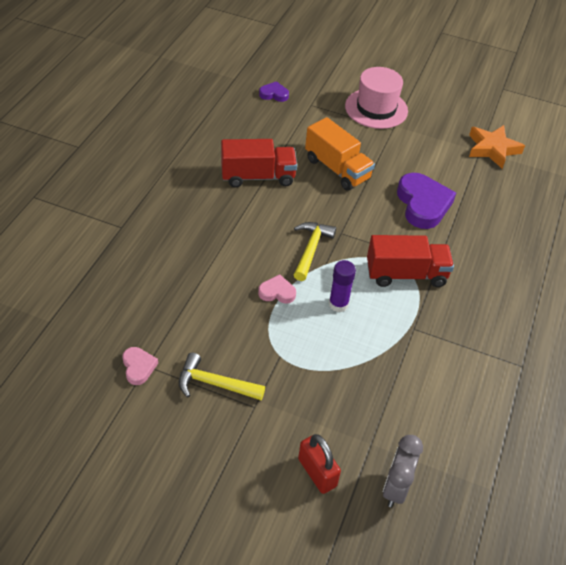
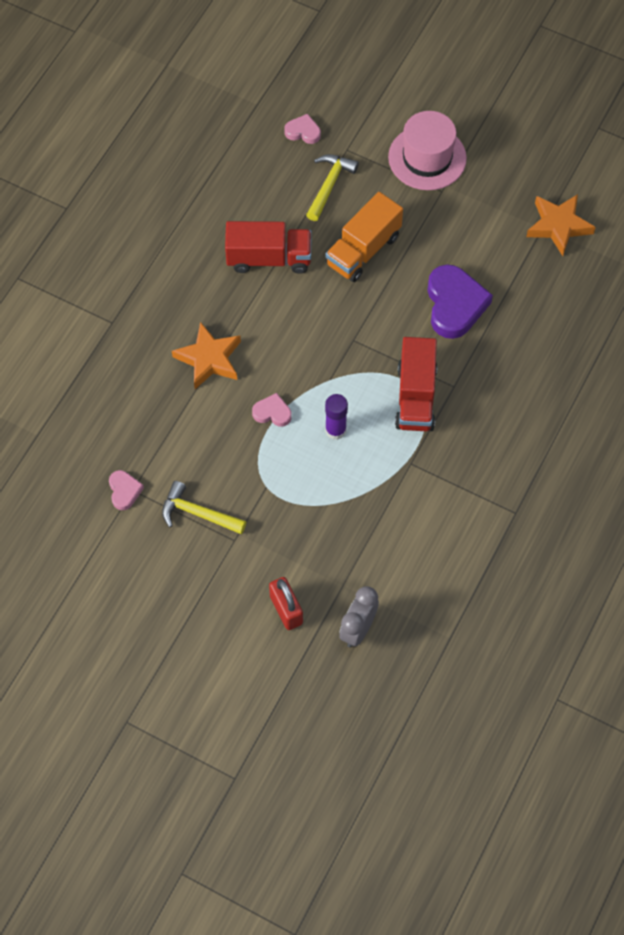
camera: 10 degrees right, 15 degrees up
(213, 252) = (209, 359): none -> orange star
(274, 94) = (303, 132): purple heart -> pink heart
(311, 249) = (316, 360): yellow hammer -> yellow hammer (329, 185)
(337, 169) = (363, 250): orange truck -> orange truck turned 75 degrees clockwise
(406, 274) = (415, 397): red truck -> red truck turned 90 degrees clockwise

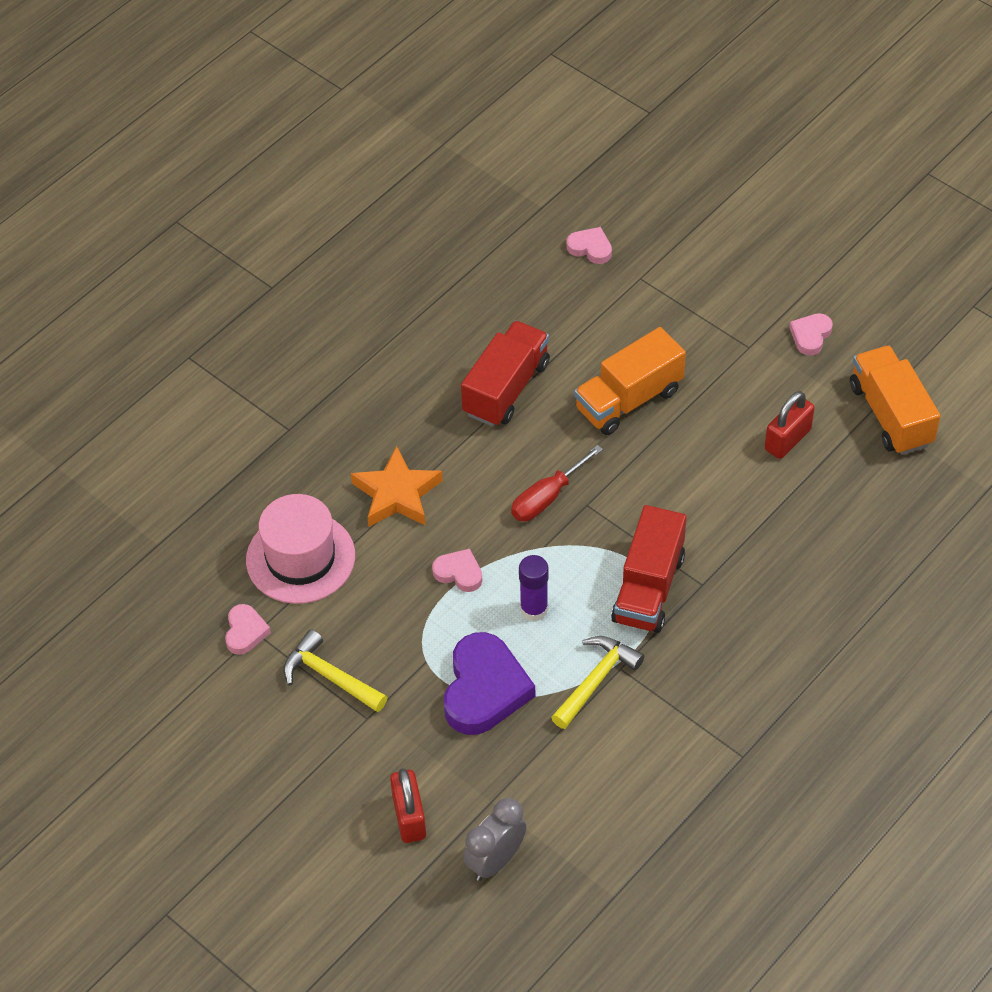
camera: 15 degrees right, 10 degrees down
(269, 258) = (506, 388): red truck -> red truck turned 75 degrees counterclockwise
(322, 340) = (547, 497): none -> red screwdriver
(329, 185) = (606, 315): yellow hammer -> yellow hammer (596, 680)
(427, 158) = (740, 304): pink hat -> pink hat (300, 558)
(454, 305) = (729, 486): purple heart -> purple heart (484, 689)
(485, 173) = (810, 336): none -> pink heart
(488, 260) = (787, 440): none -> red padlock
(558, 226) = (890, 415): orange star -> orange truck

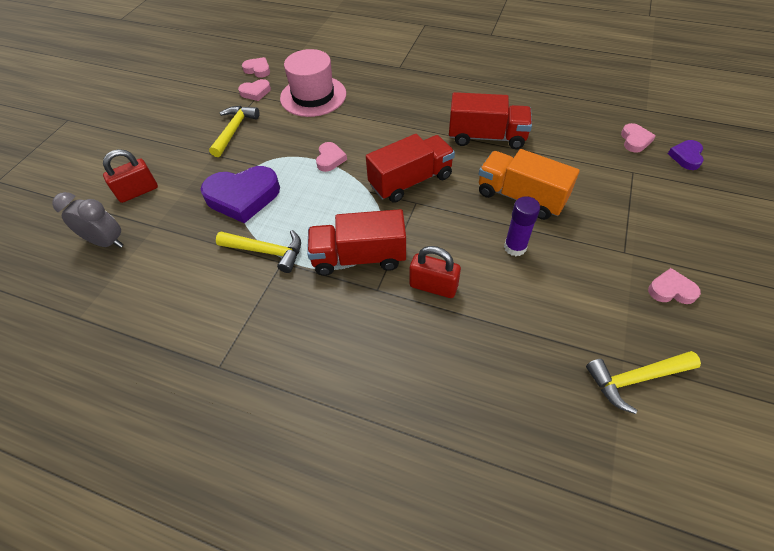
camera: 70 degrees right, 0 degrees up
(181, 617) = (258, 70): none -> pink heart
(397, 494) = (377, 117): orange star -> none
(534, 609) = (315, 201): purple glue stick -> purple glue stick (515, 247)
(547, 497) = (410, 181): red screwdriver -> red truck
(641, 218) = (686, 157): none -> purple heart
(787, 440) = (551, 305): red padlock -> red padlock (433, 286)
(890, 415) = (635, 379): orange truck -> yellow hammer

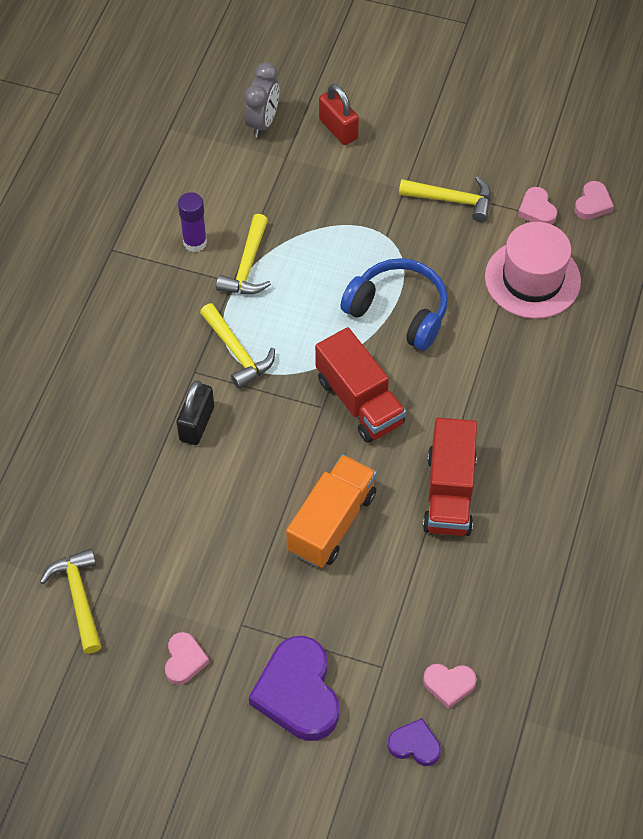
camera: 85 degrees right, 5 degrees up
(243, 197) = (330, 230): purple heart -> purple heart (298, 693)
(330, 159) = (399, 311): pink heart -> blue headphones
(359, 257) = (237, 352): red truck -> yellow hammer
(433, 286) = (196, 423): red padlock -> black padlock
(515, 247) = (250, 508): purple glue stick -> purple glue stick (195, 242)

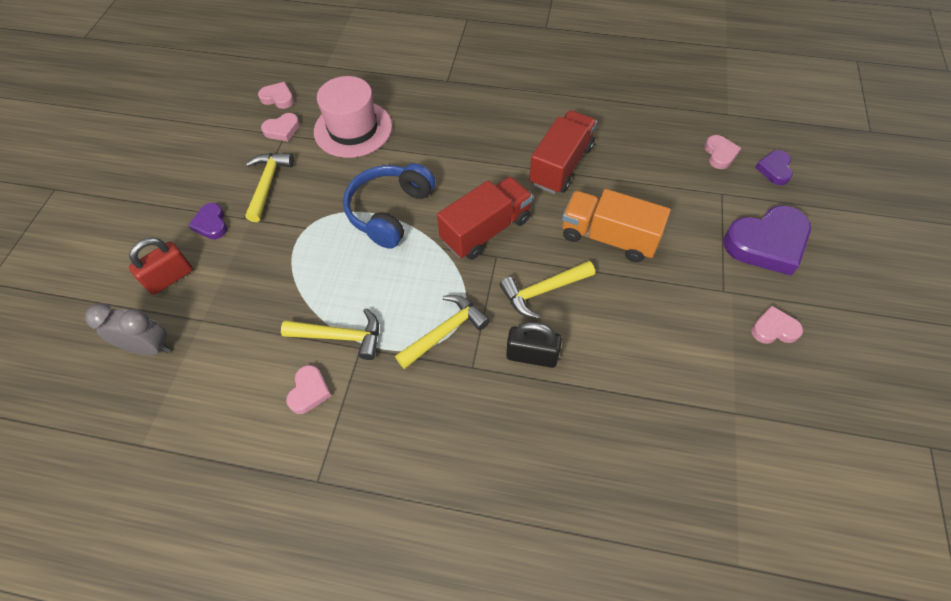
camera: 95 degrees left, 0 degrees up
(79, 597) = (748, 432): yellow hammer -> yellow hammer (542, 291)
(195, 242) = (309, 391): purple glue stick -> pink heart
(402, 155) = (211, 224): none -> purple heart
(449, 493) = (561, 165): red truck -> red truck turned 60 degrees counterclockwise

